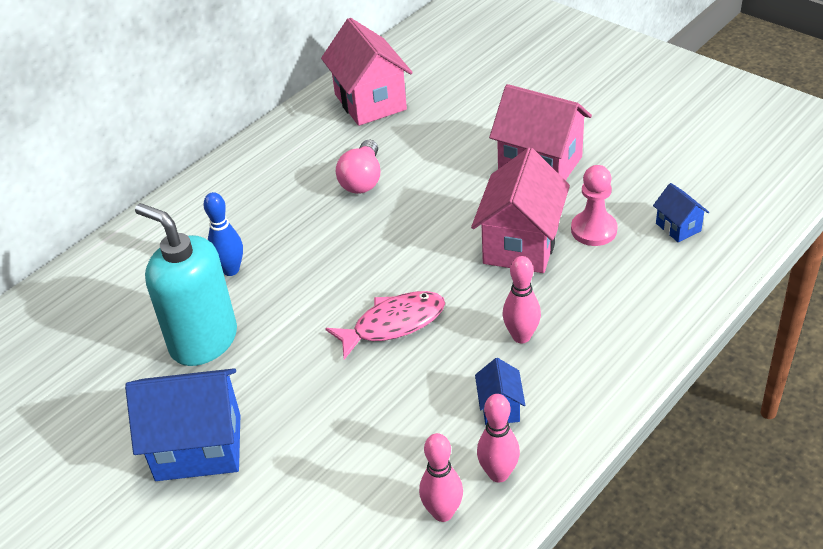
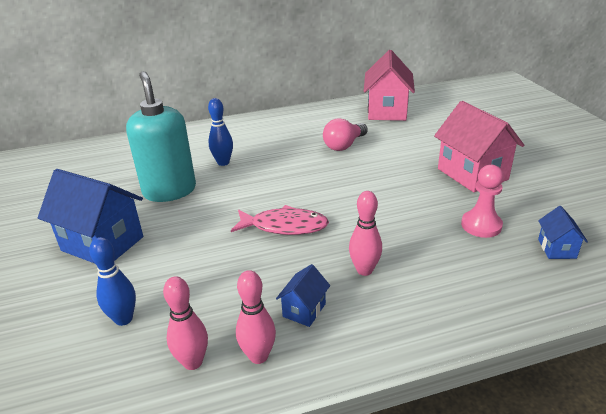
camera: 30 degrees right, 10 degrees down
(326, 512) = (123, 319): none -> blue bowling pin
(521, 244) = (416, 214): pink house -> none

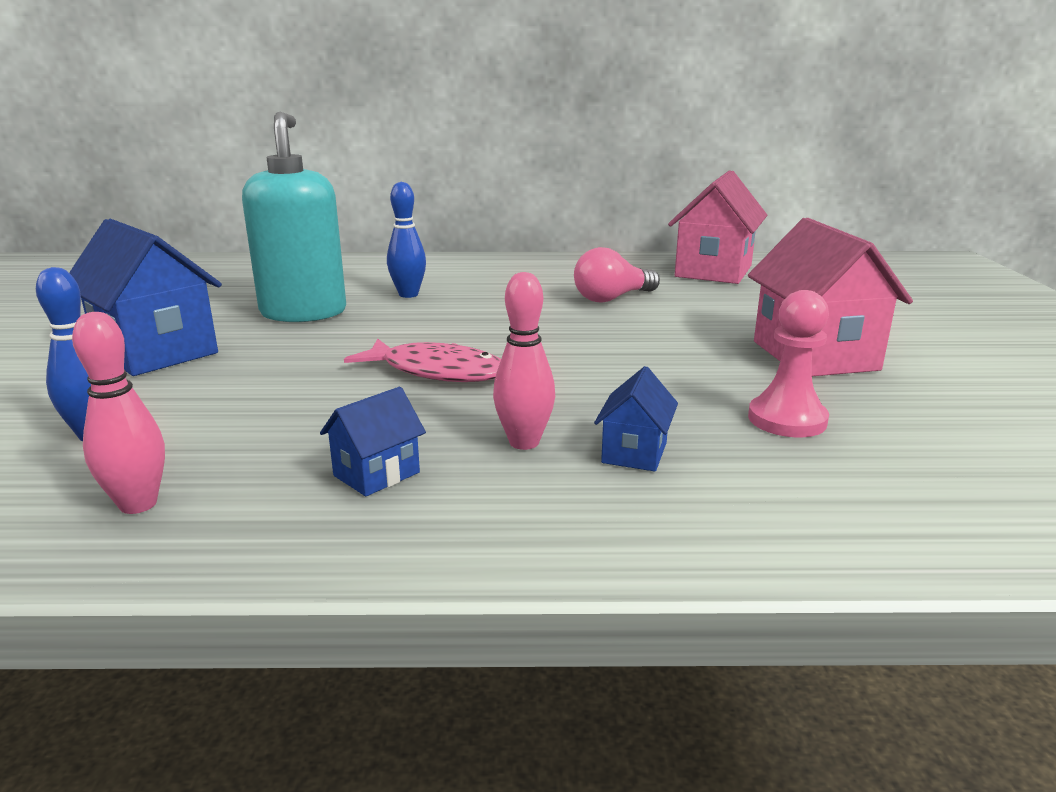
camera: 15 degrees right, 10 degrees down
(258, 356) = (246, 518): pink bowling pin -> none
(556, 249) = (925, 473): blue house -> blue house (634, 453)

